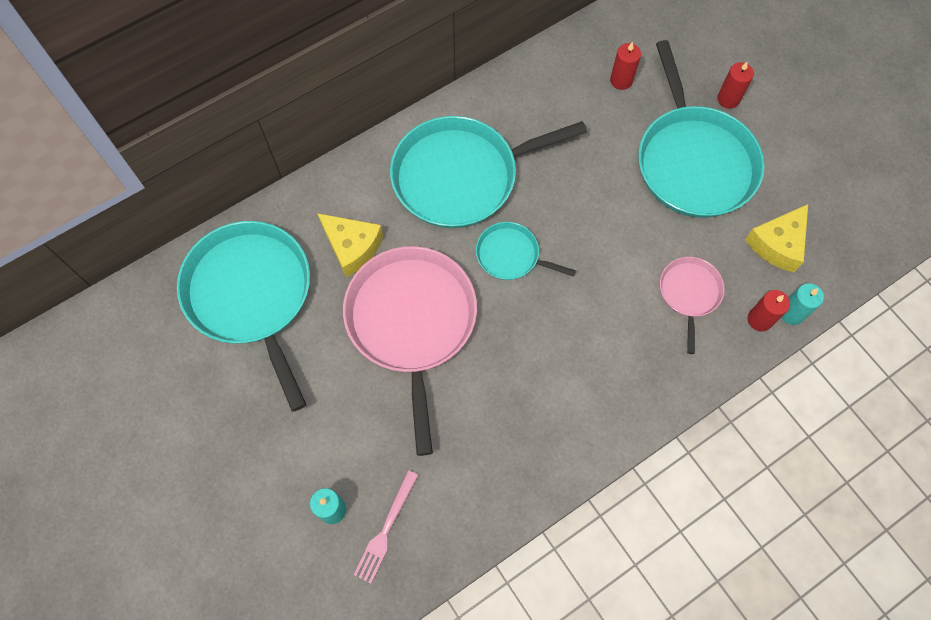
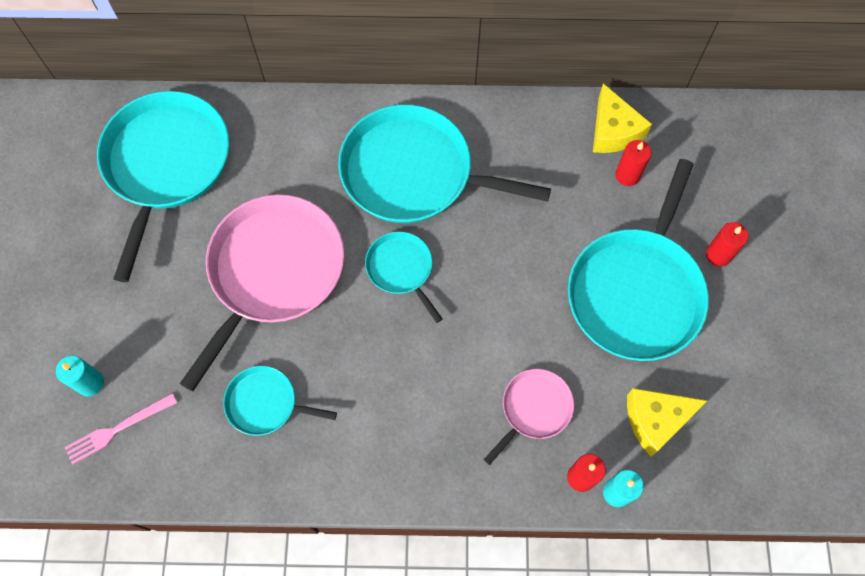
camera: 35 degrees right, 0 degrees up
(352, 247) = (275, 176): yellow cheese -> yellow cheese (613, 131)
(489, 427) = (265, 403): none -> turquoise pan

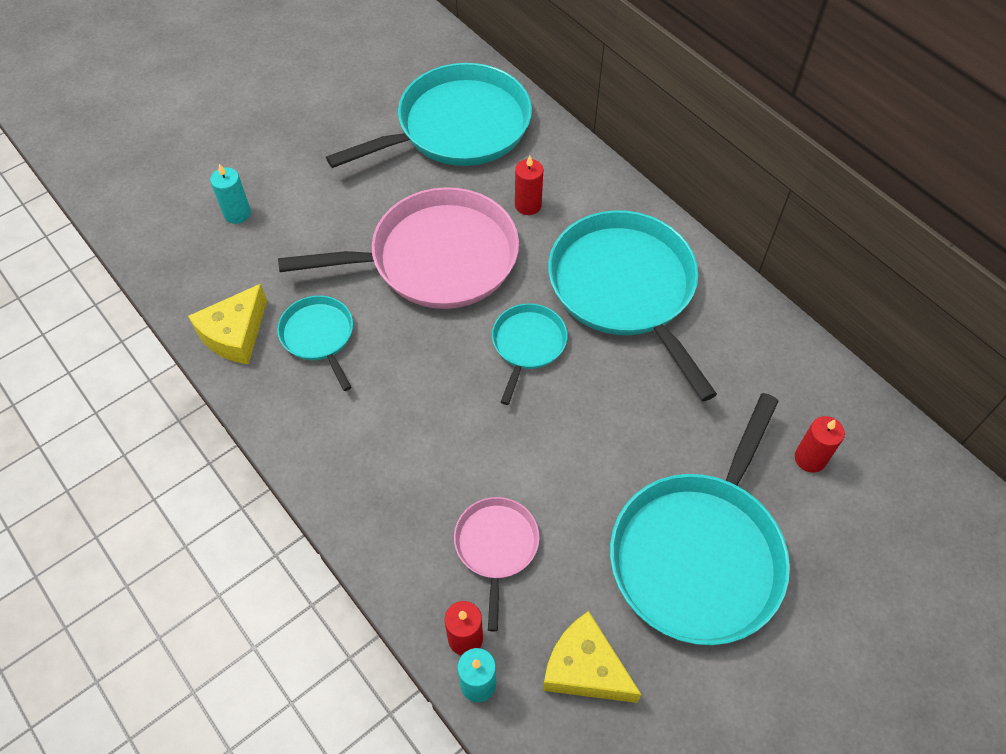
camera: 50 degrees right, 10 degrees down
(118, 429) = (215, 257): pink fork -> none
(534, 409) = (496, 546): pink pan -> pink pan turned 90 degrees counterclockwise
(613, 131) = (841, 413): yellow cheese -> yellow cheese (235, 334)
(636, 291) = (699, 554): turquoise pan -> turquoise pan turned 45 degrees counterclockwise
(718, 255) = (817, 604): red candle -> red candle (528, 205)

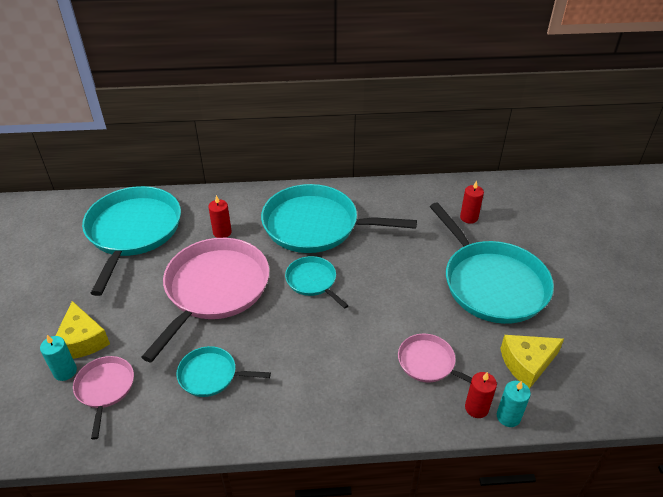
camera: 55 degrees left, 15 degrees down
(235, 334) = (162, 422): yellow cheese -> yellow cheese (82, 340)
(240, 259) = (105, 388): none -> pink pan

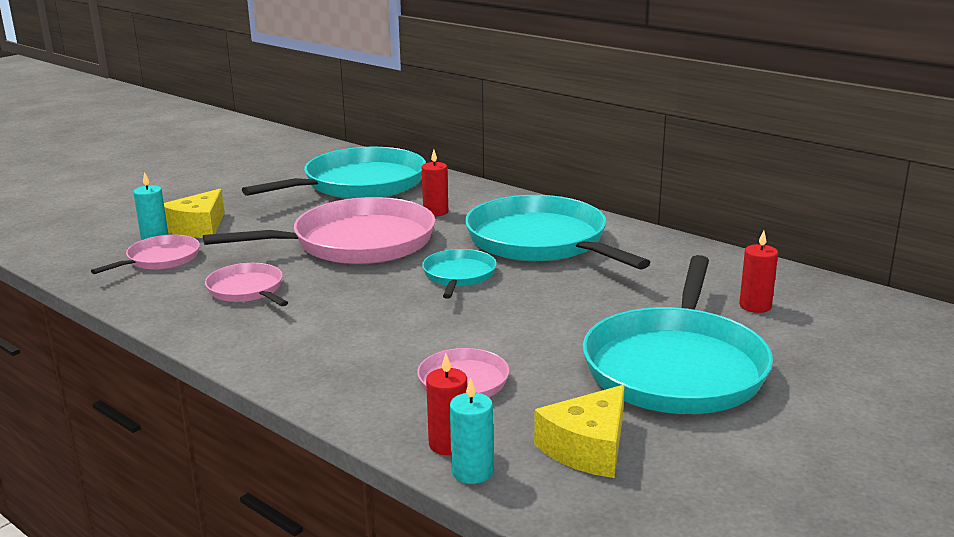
camera: 45 degrees right, 20 degrees down
(211, 375) = (247, 290): turquoise pan -> pink pan
(527, 363) = (587, 448): yellow cheese -> yellow cheese turned 75 degrees counterclockwise

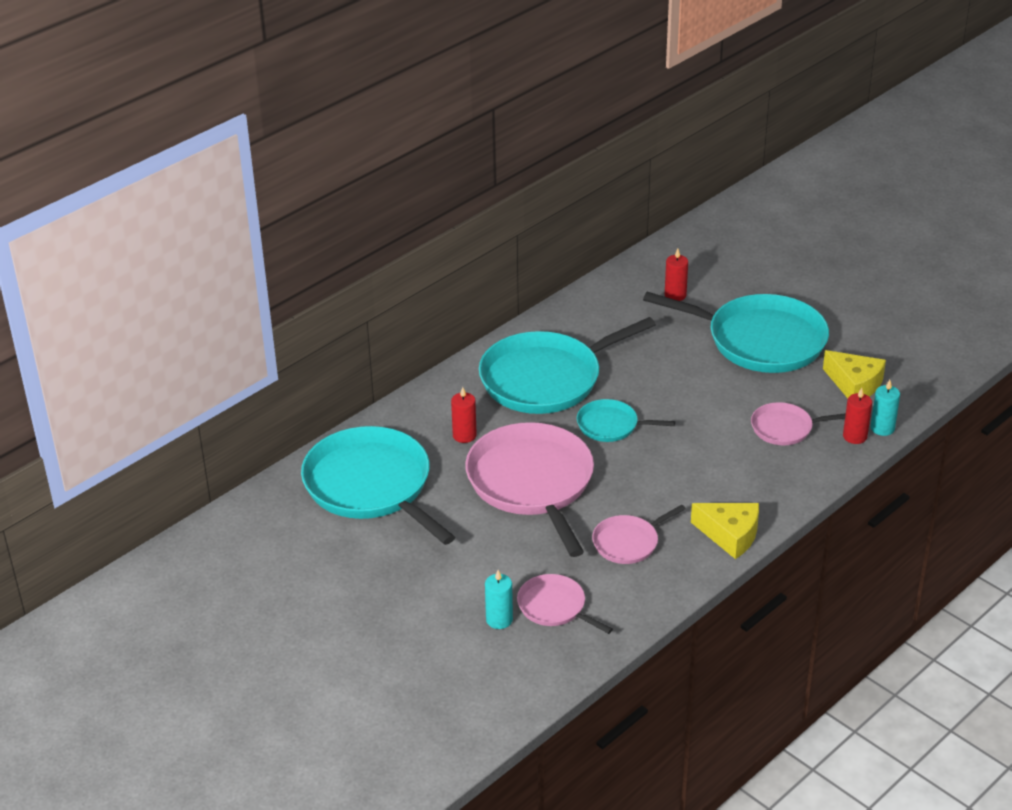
camera: 85 degrees left, 15 degrees up
(198, 227) = (475, 592): yellow cheese -> yellow cheese (730, 535)

